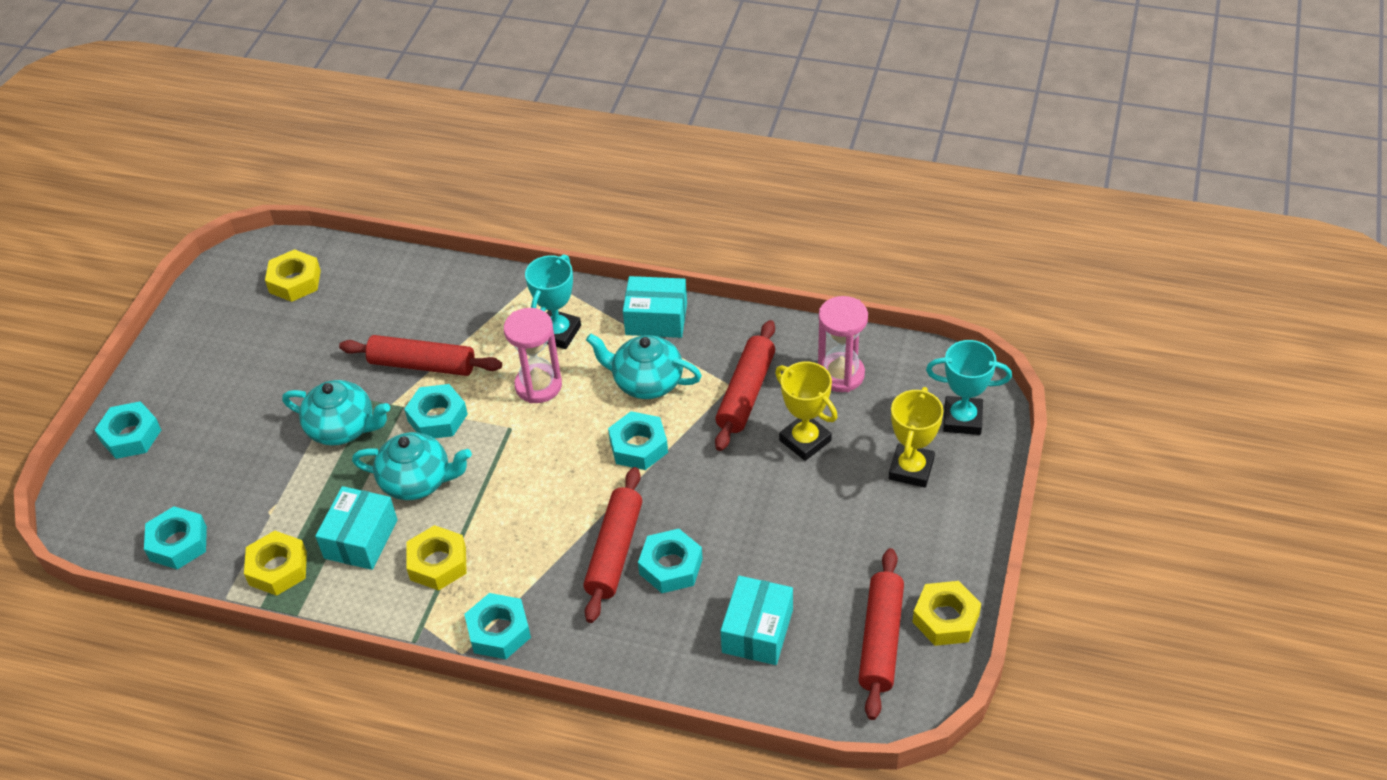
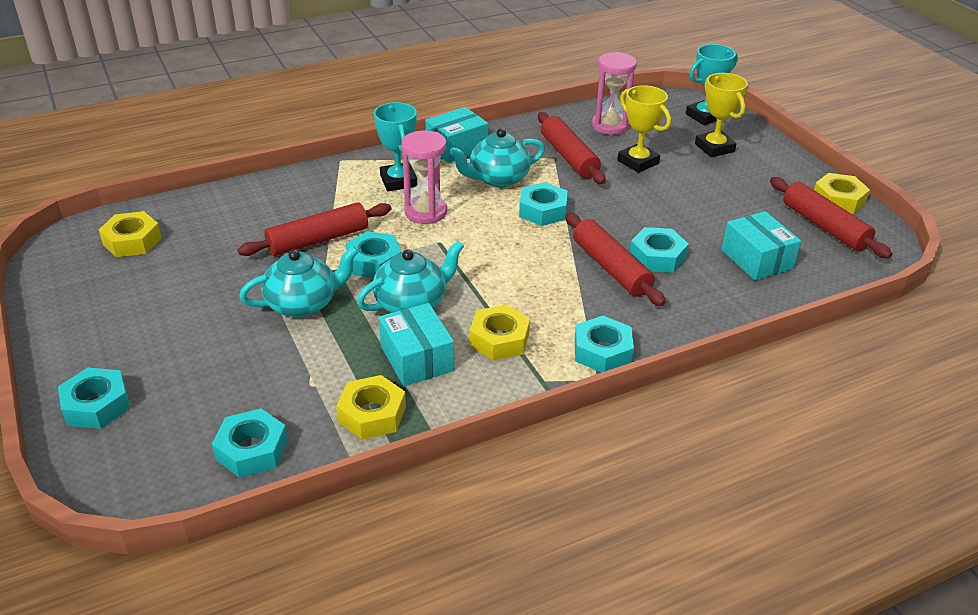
camera: 45 degrees left, 10 degrees down
(805, 440) = (638, 162): yellow trophy -> yellow trophy turned 45 degrees clockwise

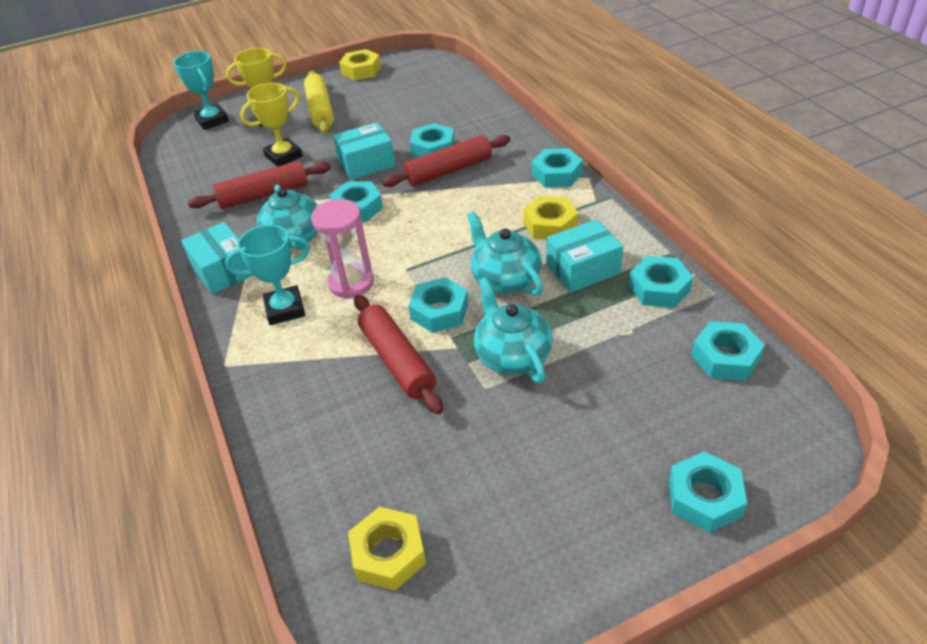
camera: 85 degrees left, 5 degrees up
(372, 414) = (659, 288): yellow nut -> turquoise nut
(610, 126) = (211, 171): pink hourglass -> none
(735, 177) = (320, 110): none -> yellow rolling pin
(756, 259) = (437, 106): turquoise box -> turquoise box (366, 163)
(824, 226) = (396, 78): red rolling pin -> none

